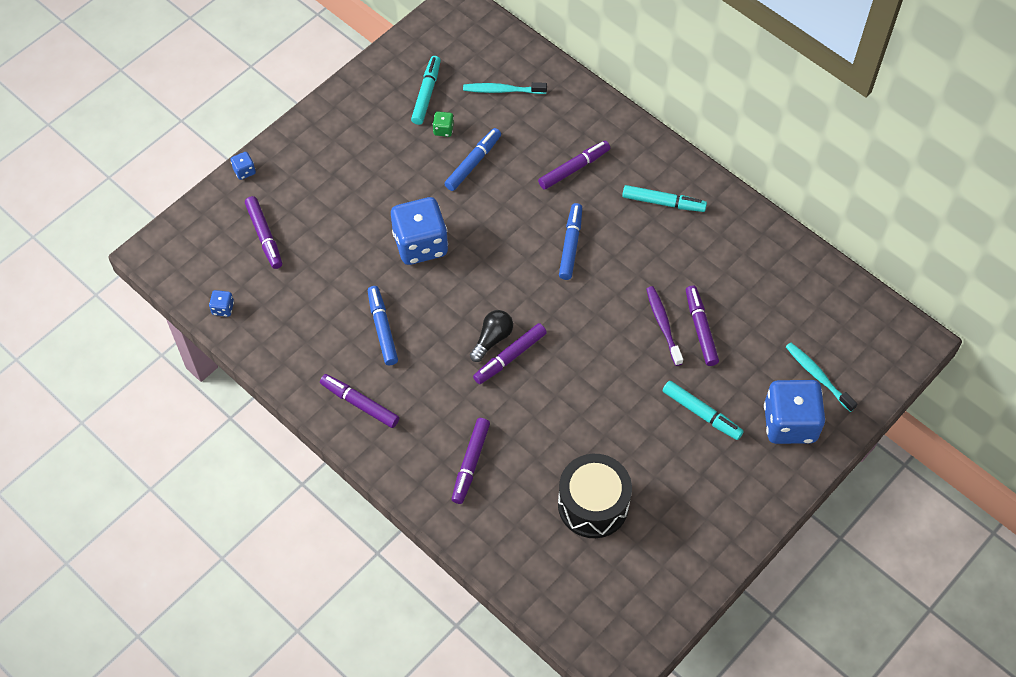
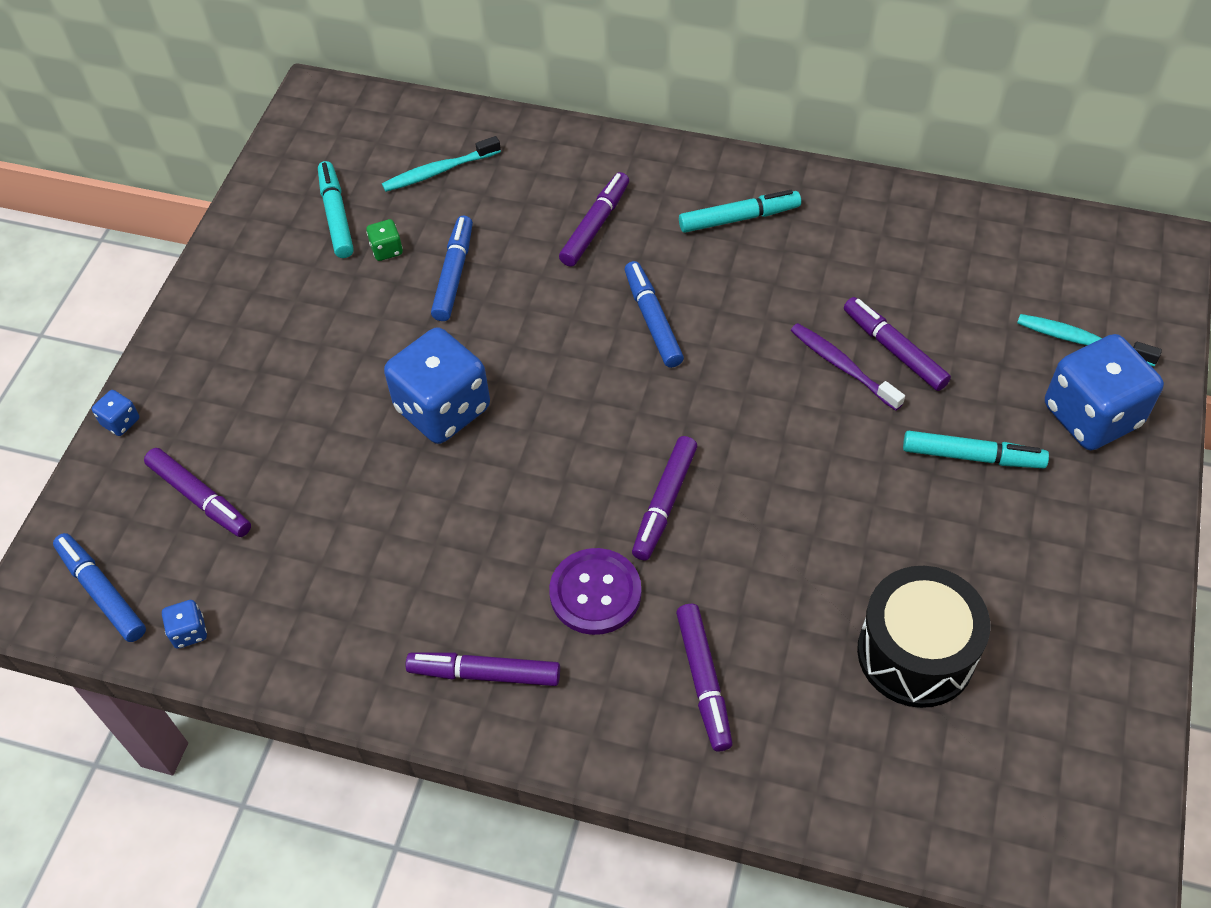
camera: 25 degrees left, 5 degrees down
(382, 328) = (455, 549): blue marker -> blue marker (102, 592)
(442, 389) = (595, 593): none -> purple button
(492, 339) = (624, 490): black light bulb -> none

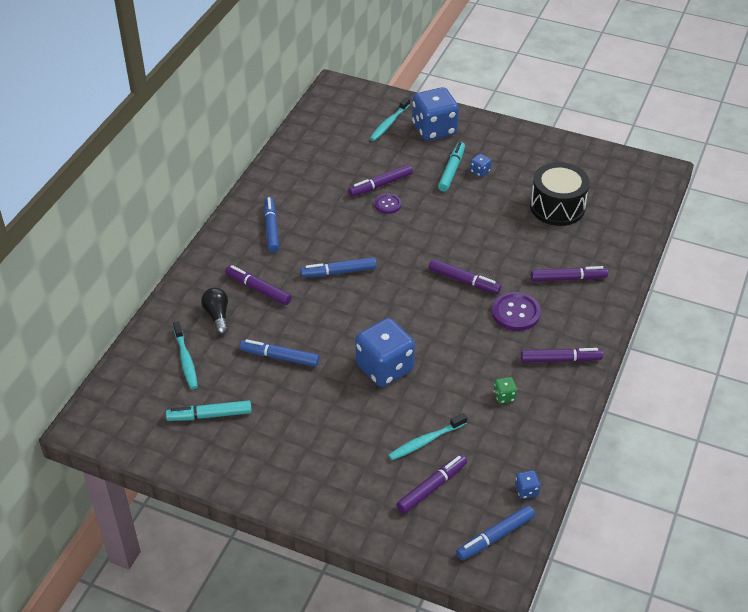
camera: 85 degrees left, 10 degrees down
(121, 422) = (364, 534): blue dice -> blue dice (480, 171)
(292, 481) = (426, 441): none -> turquoise toothbrush
(387, 250) = (249, 389): green dice -> green dice (504, 396)
(484, 674) = (560, 359): purple marker -> purple marker turned 105 degrees counterclockwise
(531, 189) = (217, 316): none -> black light bulb
(739, 218) = (271, 228): turquoise marker -> blue marker
(843, 367) = (388, 204): purple toothbrush -> purple button

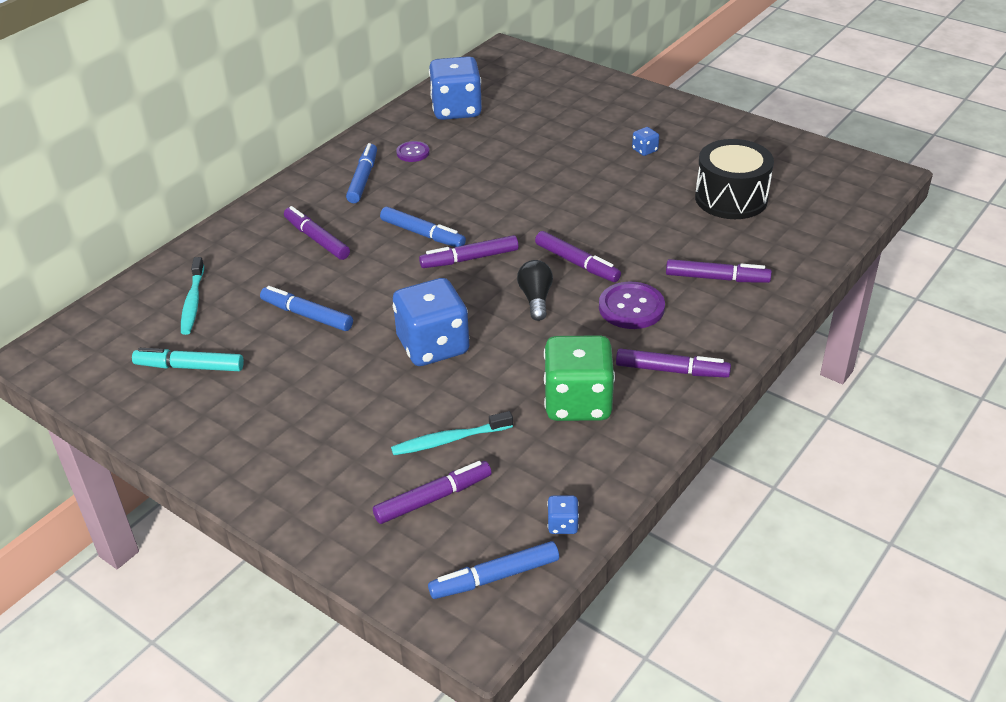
camera: 15 degrees right, 5 degrees down
(217, 316) = (254, 260): black light bulb -> black light bulb (536, 299)
(338, 272) = (423, 234): blue marker -> blue marker turned 150 degrees counterclockwise
(380, 185) = (515, 150): purple marker -> purple marker (469, 259)
(388, 204) = (515, 171): purple button -> purple button (413, 153)
(389, 123) = (552, 91): turquoise toothbrush -> none
(434, 129) = (605, 102): blue dice -> blue dice (456, 110)
(451, 170) = (609, 145): turquoise marker -> none
(504, 396) = (577, 402): green dice -> green dice, size x2.44

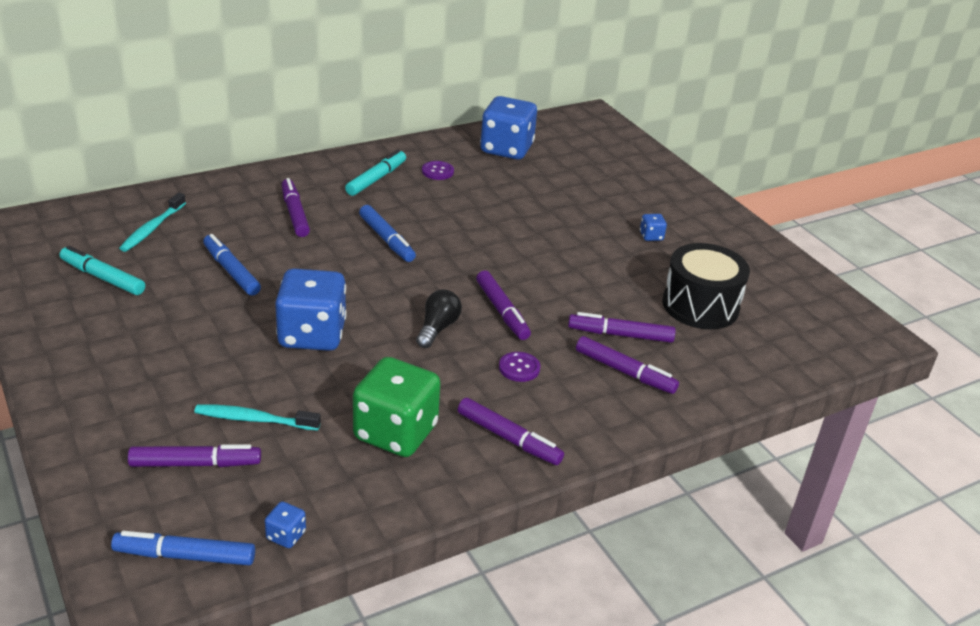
camera: 20 degrees right, 5 degrees down
(363, 179) = (376, 179): blue marker -> turquoise marker
(469, 259) = (409, 274): purple marker -> purple marker (620, 335)
(631, 307) = (519, 368): purple button -> purple button, size x0.60

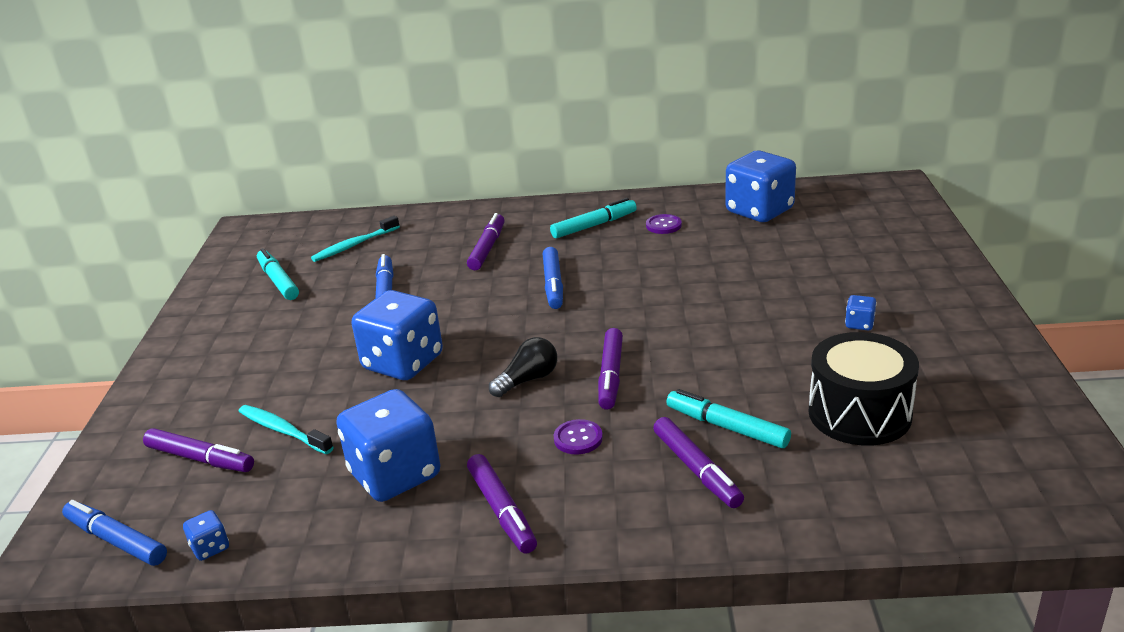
camera: 35 degrees right, 5 degrees down
(395, 432) = (395, 475): green dice -> blue dice
(620, 335) = (727, 427): purple marker -> turquoise marker

